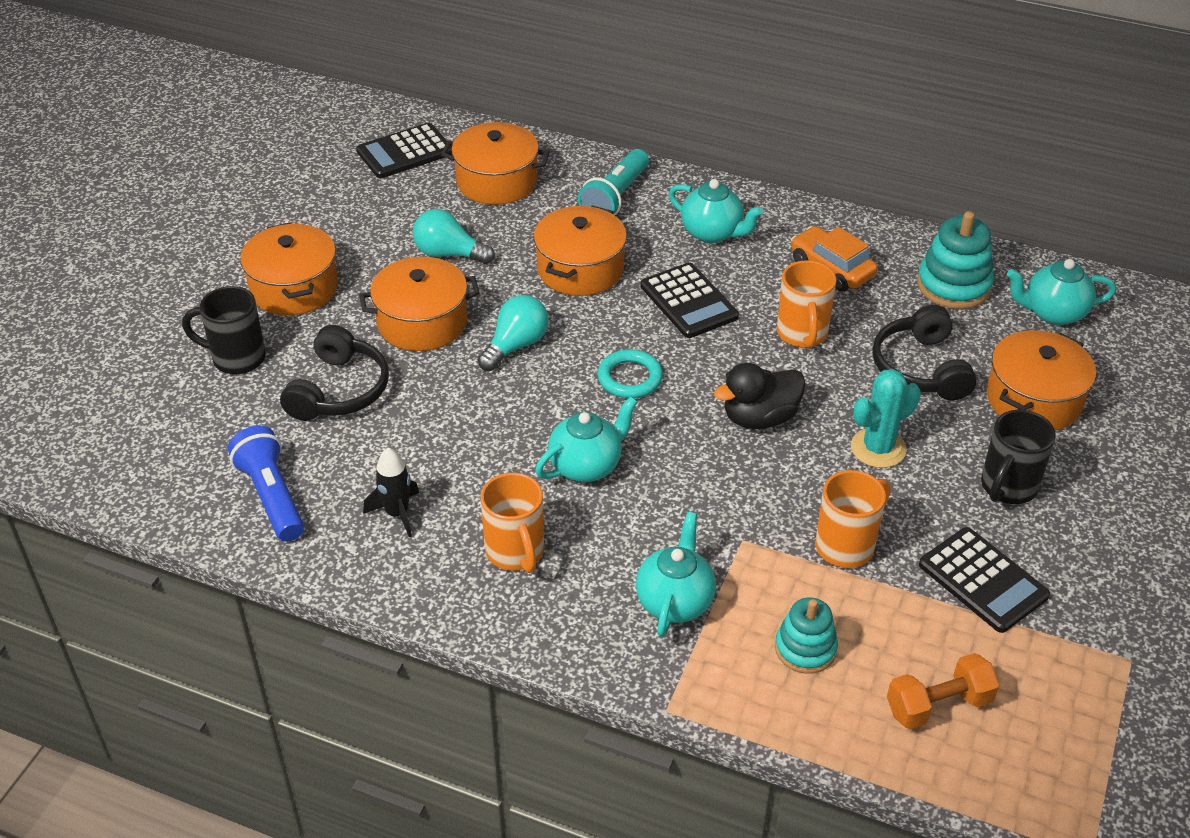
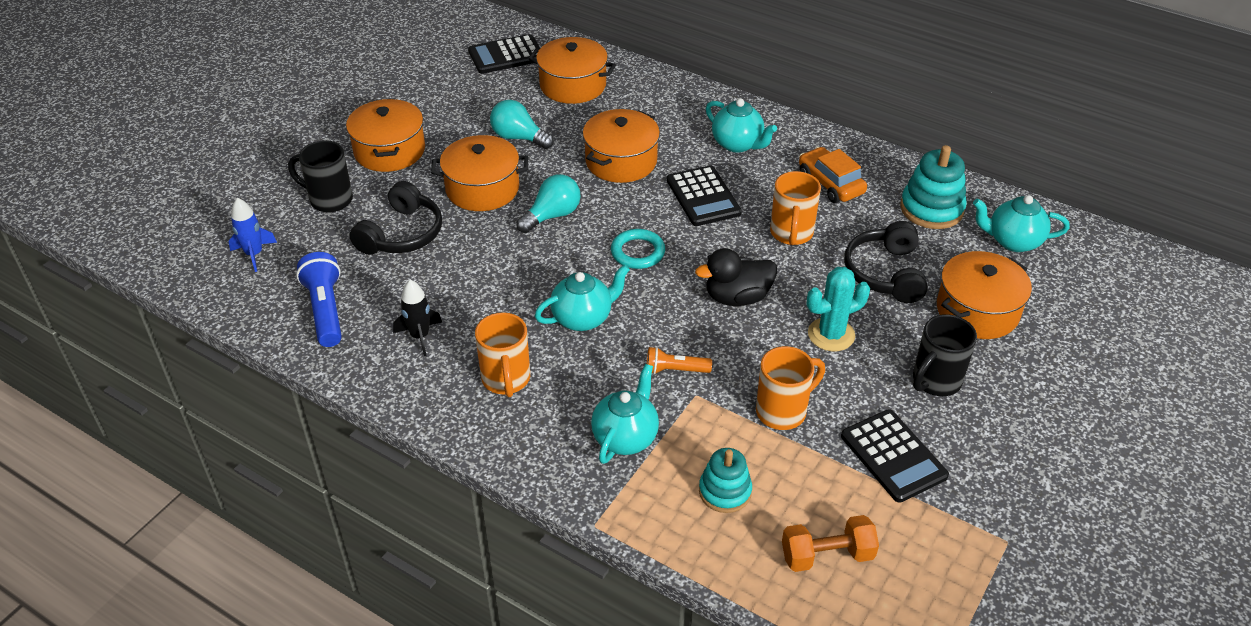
camera: 10 degrees right, 0 degrees up
(161, 438) = (254, 254): none -> blue rocket
(615, 198) = (665, 108): turquoise flashlight -> none
(710, 514) = (675, 370): none -> orange flashlight

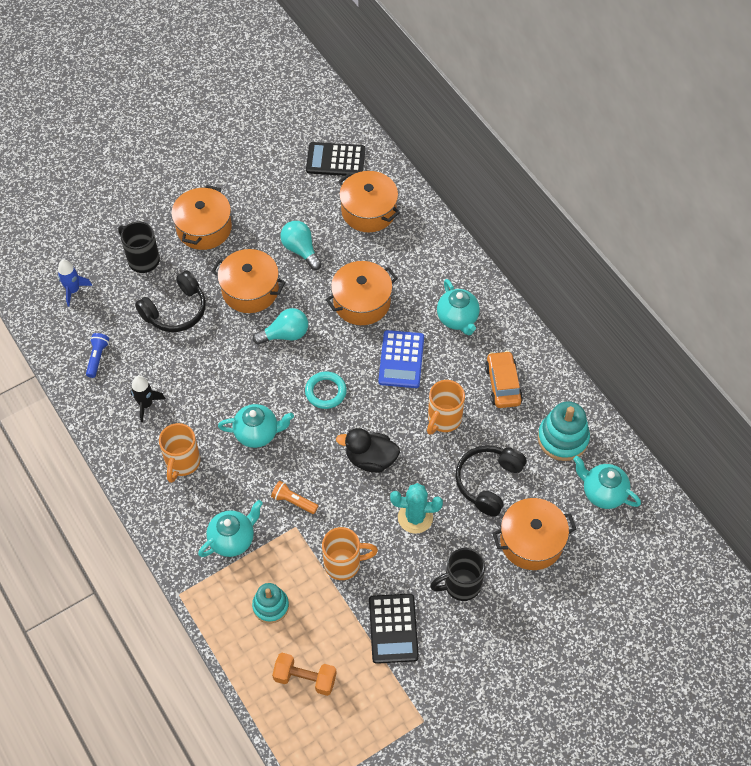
camera: 25 degrees right, 15 degrees up
(325, 310) = (97, 357): blue flashlight -> blue flashlight, size x0.61
(703, 197) = (401, 359): black calculator -> blue calculator

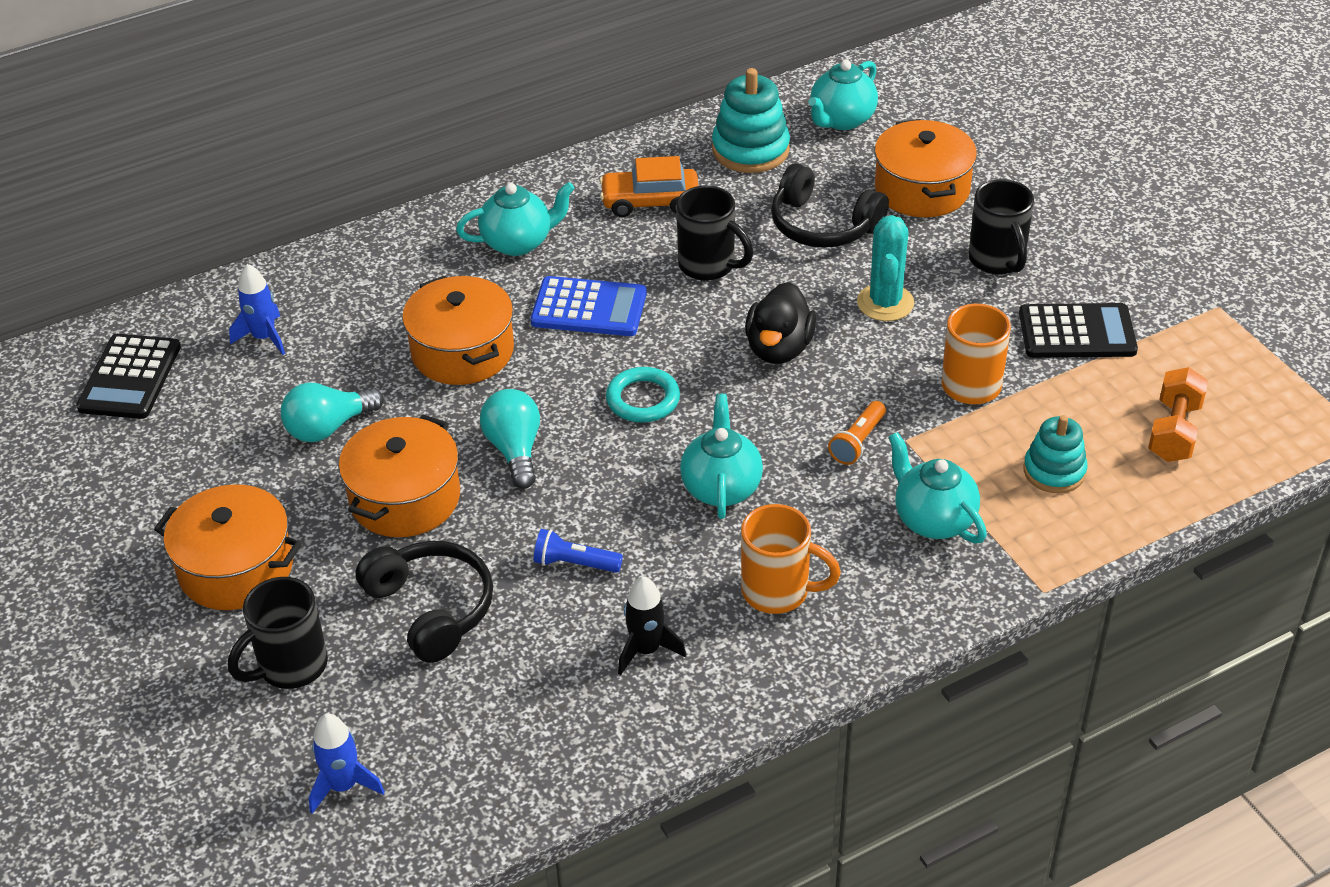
camera: 85 degrees left, 15 degrees down
(97, 357) = (525, 734): blue flashlight -> blue flashlight (574, 563)
(368, 211) = (264, 337): orange pot -> blue rocket
(443, 419) = (709, 266): orange mug -> black mug

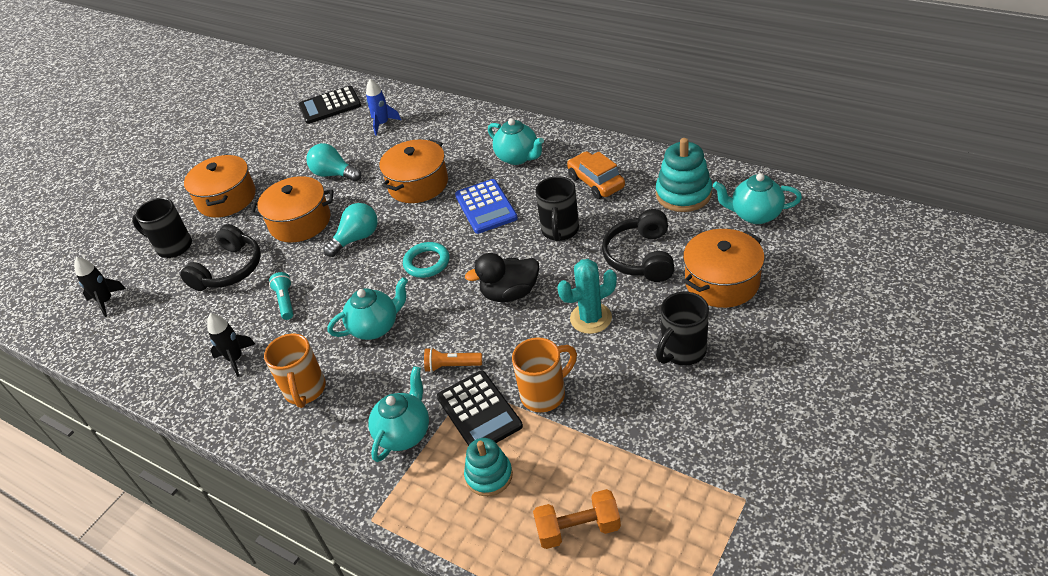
camera: 65 degrees right, 0 degrees up
(343, 786) = (106, 301): blue rocket -> black rocket
(574, 563) = (285, 301): blue flashlight -> turquoise flashlight
(1077, 332) = (642, 426): black calculator -> black calculator (479, 412)

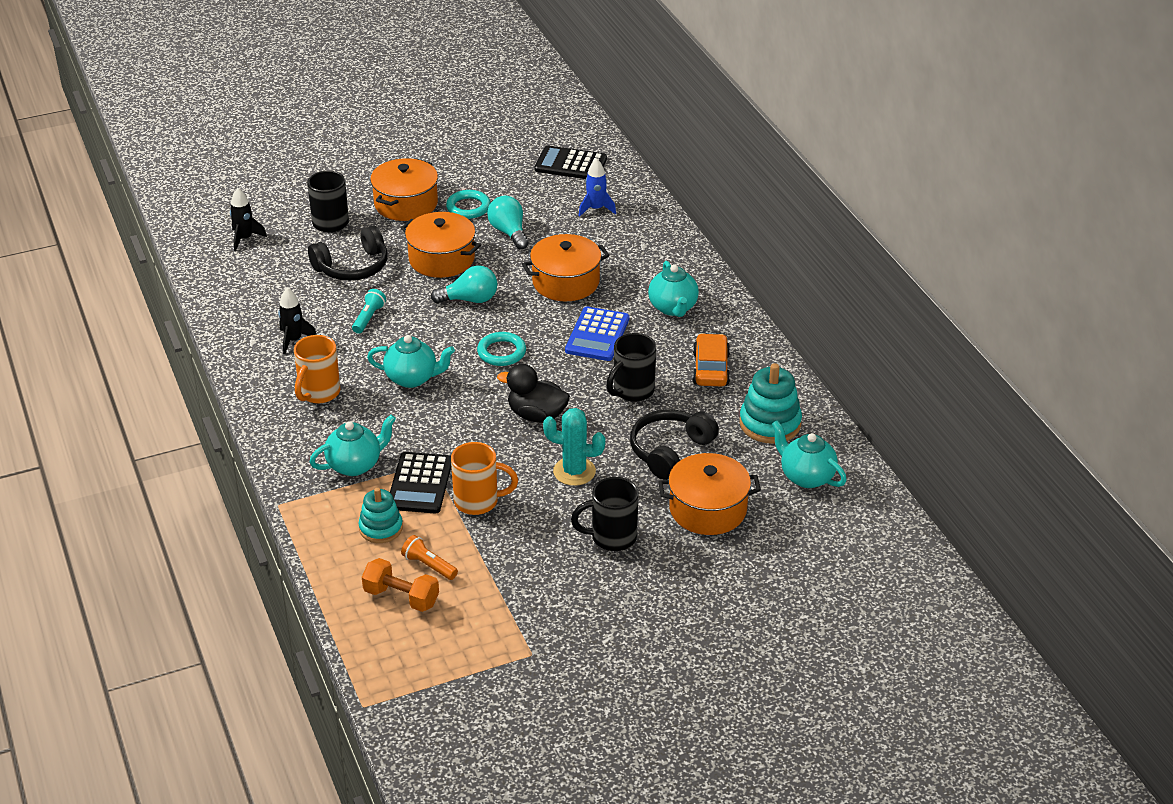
camera: 30 degrees right, 5 degrees down
(282, 174) = (468, 207): none -> turquoise ring
(451, 366) = (435, 441): orange flashlight -> orange flashlight (428, 565)

